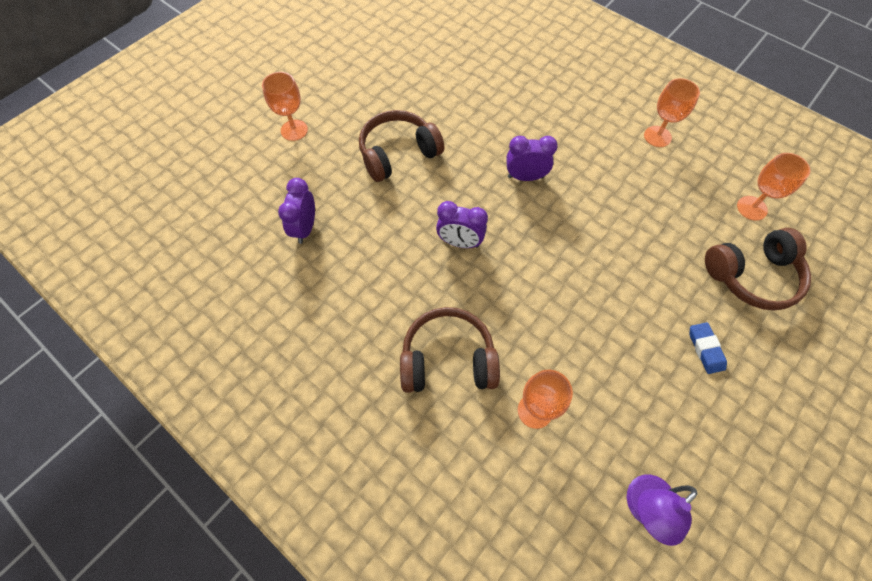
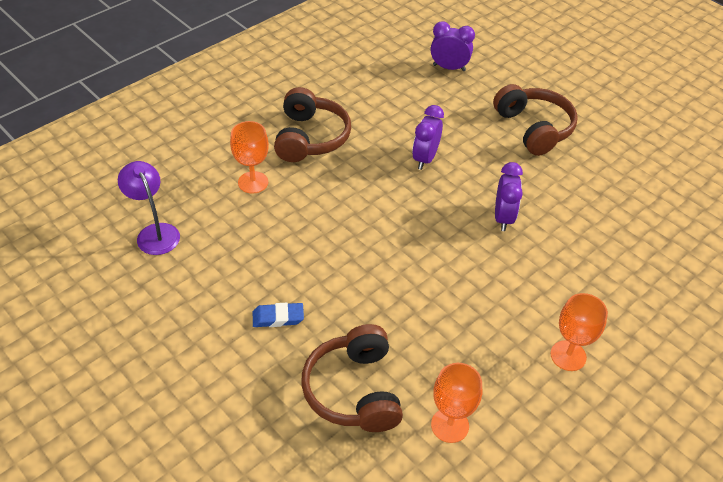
camera: 95 degrees right, 15 degrees down
(294, 130) = (561, 65): orange goblet -> none

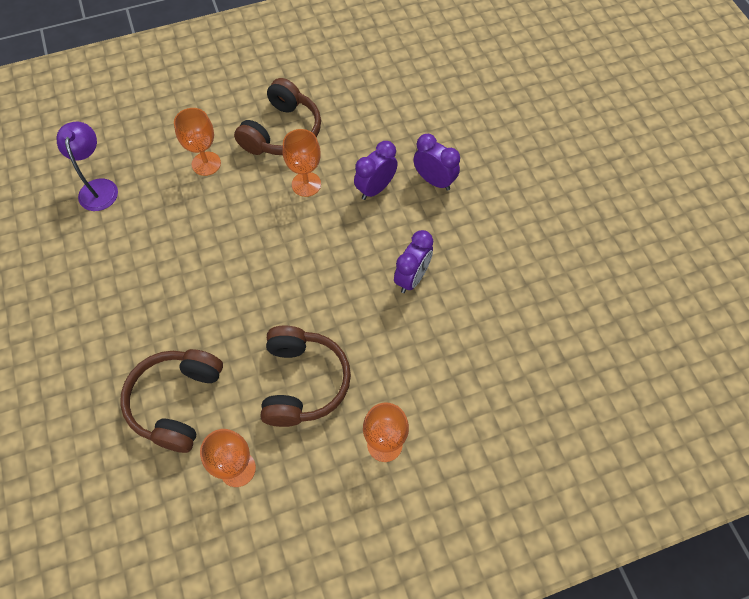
camera: 25 degrees right, 15 degrees up
(278, 317) = (153, 307): blue eraser -> none
(360, 172) = (306, 184): none -> orange goblet
(449, 68) = (459, 93): purple clock -> purple clock (434, 180)
(533, 128) = (503, 188): brown headphones -> brown headphones (302, 382)

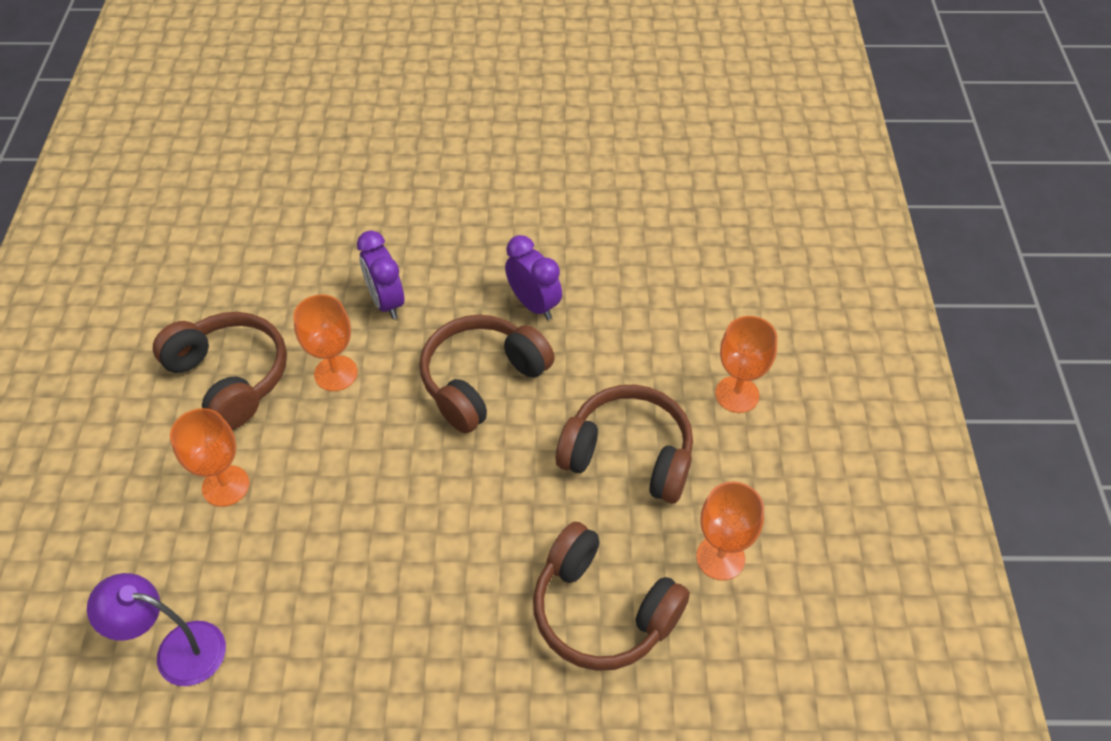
camera: 70 degrees left, 10 degrees down
(332, 269) = (482, 381): none -> brown headphones
(434, 180) = (408, 242): purple clock -> none

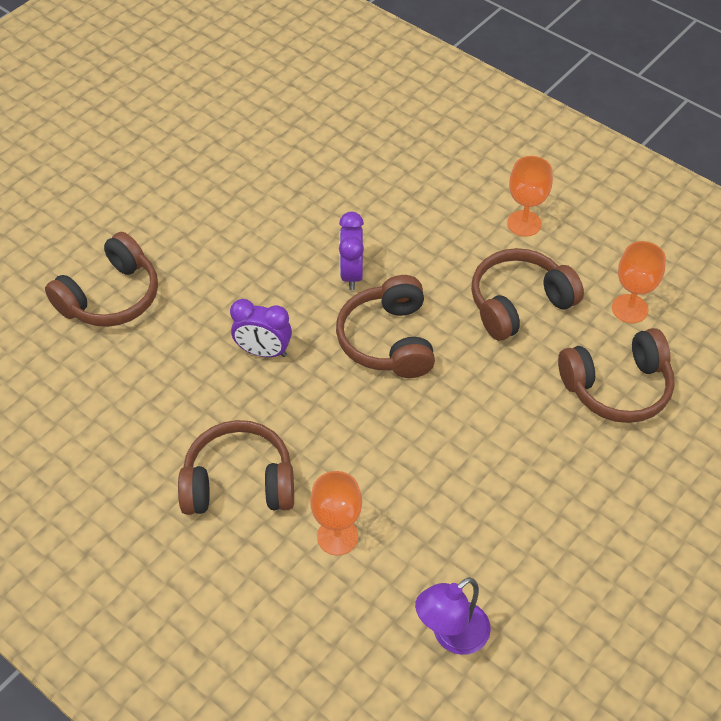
camera: 50 degrees left, 0 degrees up
(336, 373) = (299, 417): orange goblet -> none
(354, 171) = (110, 297): none -> brown headphones
(534, 304) = (351, 274): purple clock -> purple clock turned 90 degrees counterclockwise

